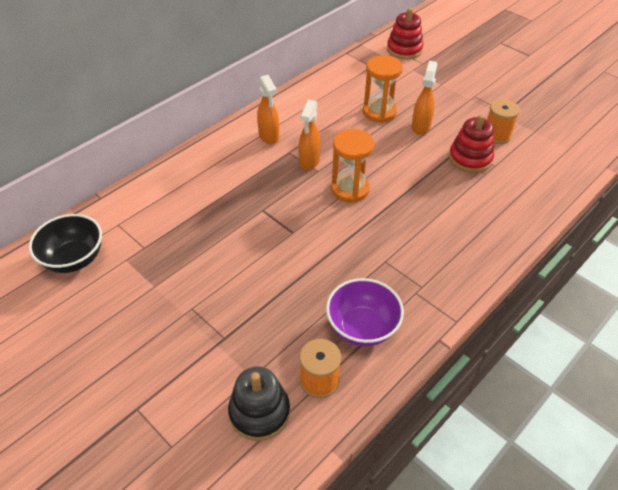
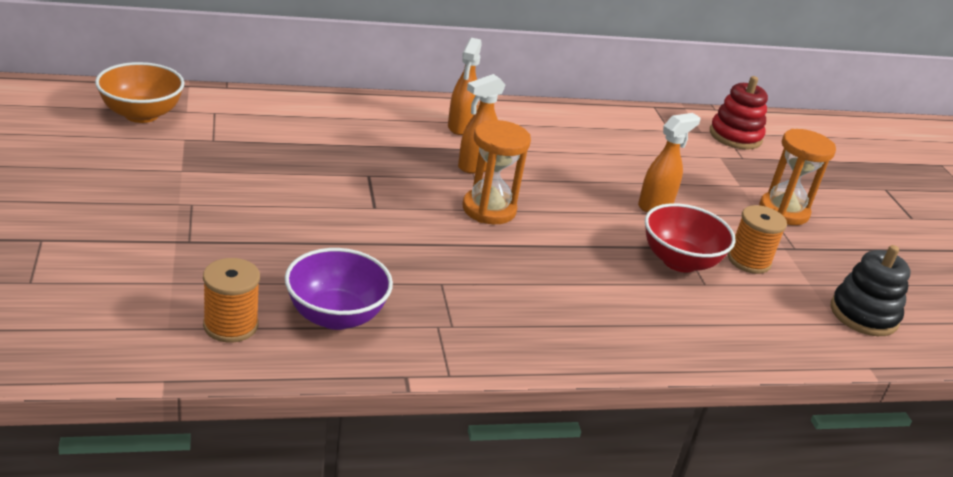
camera: 30 degrees right, 15 degrees down
(74, 259) = (141, 114): black bowl -> orange bowl
(259, 412) = (140, 310): black stacking toy -> black stacking toy (863, 315)
(379, 112) = (621, 169): orange hourglass -> orange hourglass (783, 211)
(470, 158) = (679, 261): red stacking toy -> red bowl

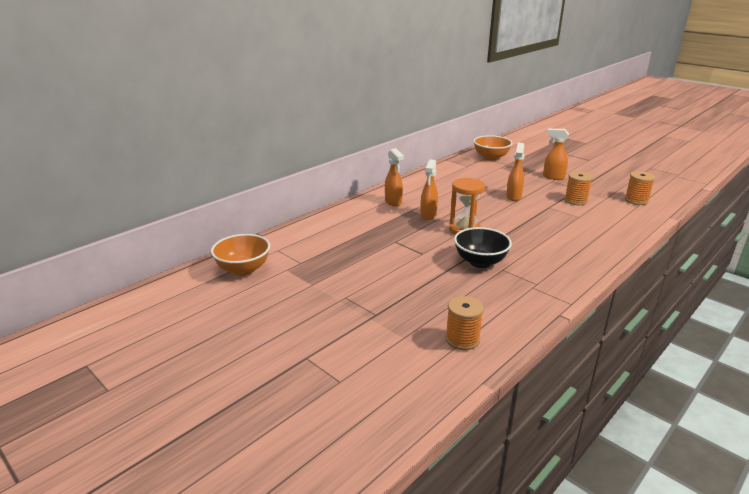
camera: 30 degrees left, 5 degrees down
(336, 316) = (492, 307): purple bowl -> none
(429, 258) = (480, 262): none -> black bowl
(679, 261) = (557, 213): red bowl -> none
(735, 136) = (491, 157): red stacking toy -> orange bowl
(783, 211) = (553, 177): orange hourglass -> orange spray bottle
(863, 315) = (636, 200): black stacking toy -> orange spool

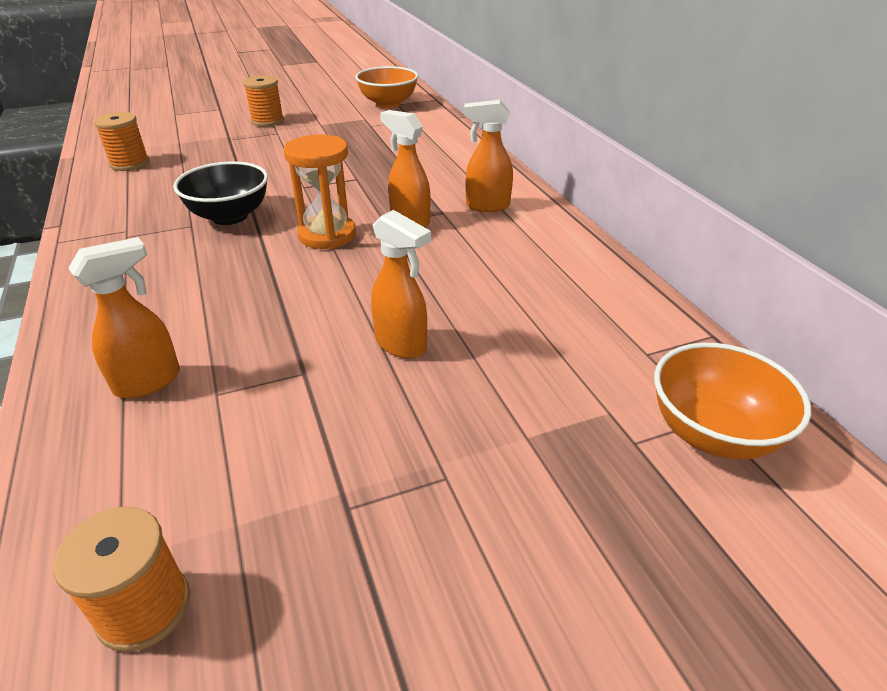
camera: 115 degrees right, 10 degrees up
(553, 177) = (470, 497): orange spray bottle -> orange spray bottle (149, 381)
(575, 201) = (286, 442): orange spool -> orange spool (267, 121)

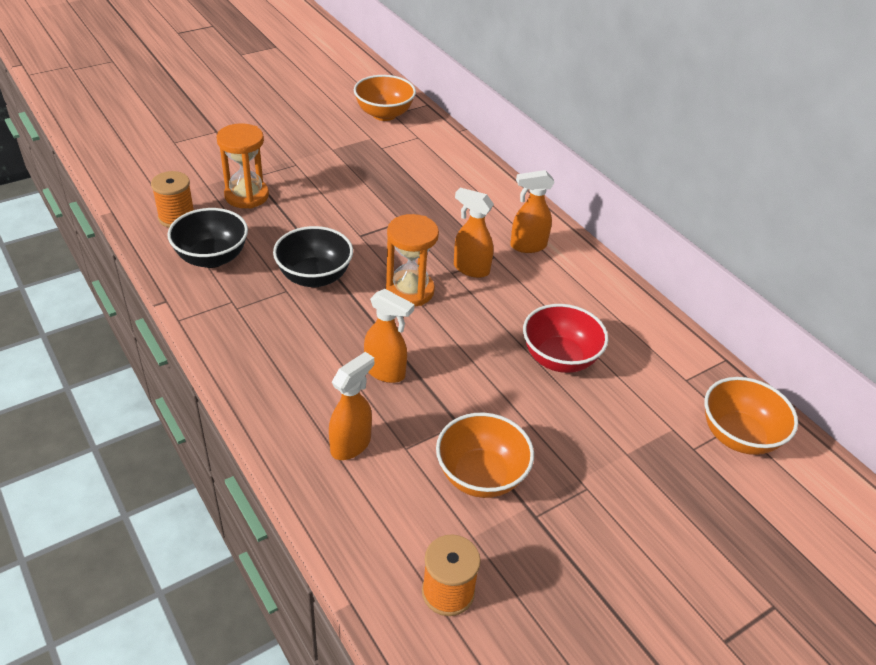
camera: 15 degrees left, 5 degrees up
(136, 195) = (212, 258): none -> black bowl
(211, 152) = (246, 196): none -> orange hourglass
(267, 121) = (276, 147): orange spool -> none
(296, 440) = (481, 476): none -> orange bowl
(401, 345) = (517, 392): orange spray bottle -> orange spray bottle (385, 372)
(476, 314) = (559, 359): none -> red bowl

